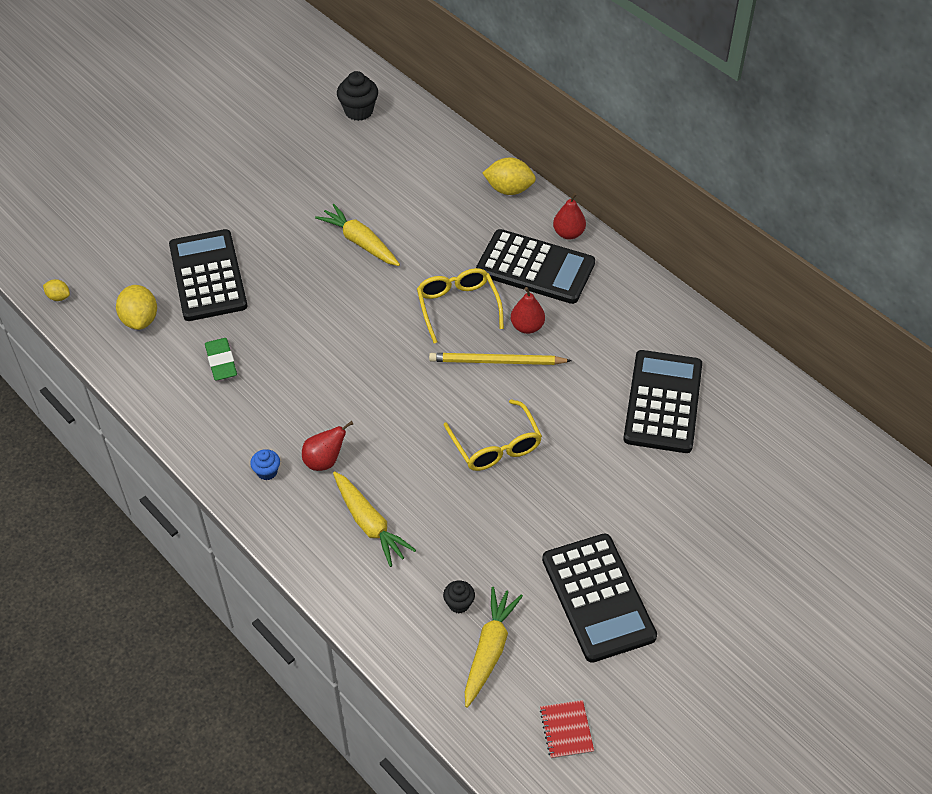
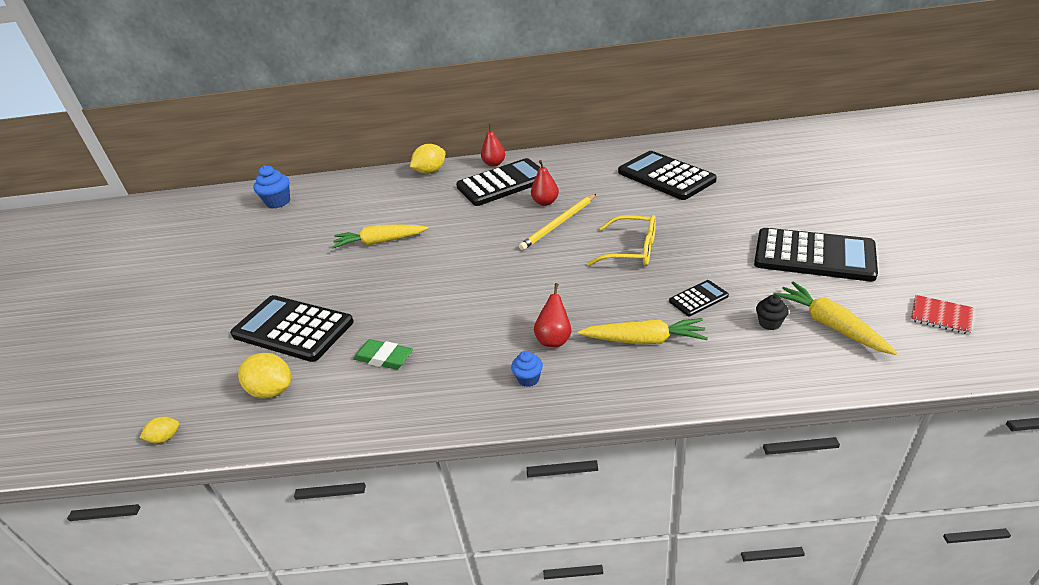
camera: 45 degrees left, 15 degrees down
(359, 111) = (278, 202): black cupcake -> blue cupcake
(456, 535) = (698, 299): none -> black calculator
(458, 307) = (493, 222): yellow glasses -> none

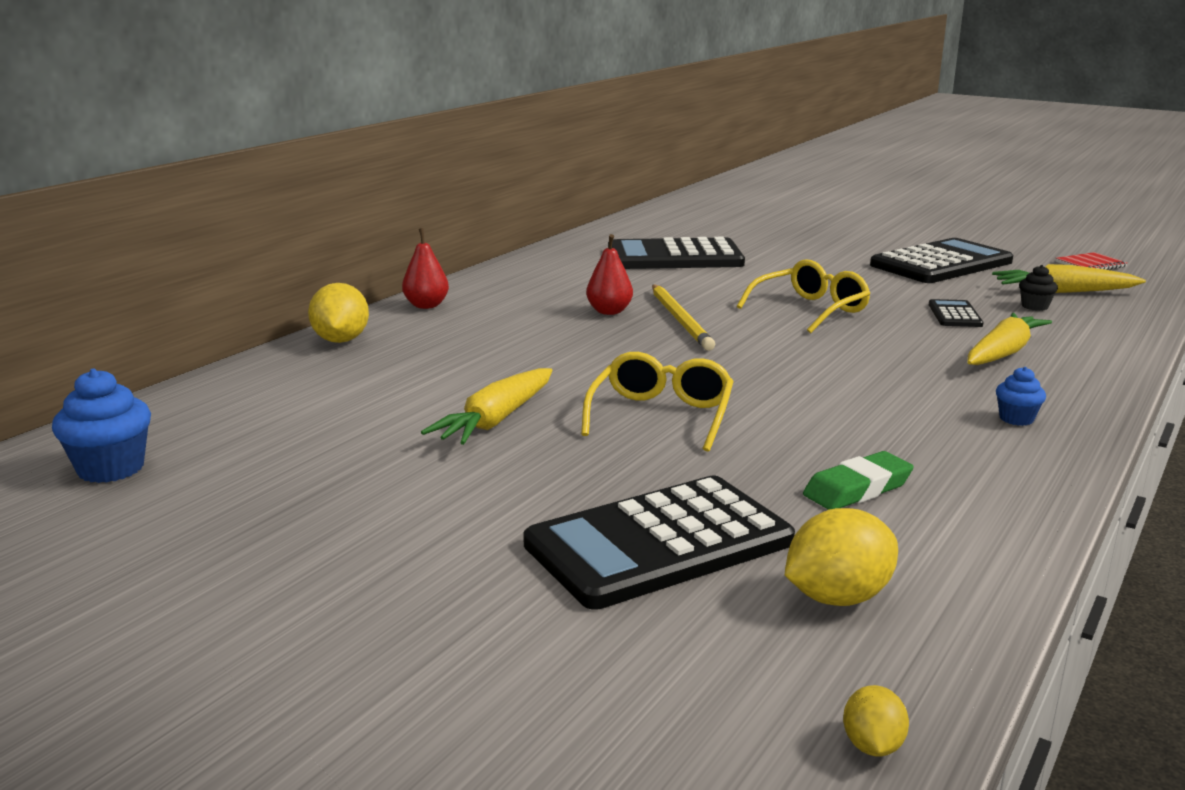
camera: 60 degrees left, 15 degrees down
(421, 274) = (661, 416): none -> yellow glasses
(503, 183) = (500, 316): black calculator -> none
(554, 339) = (948, 387): red pear -> none

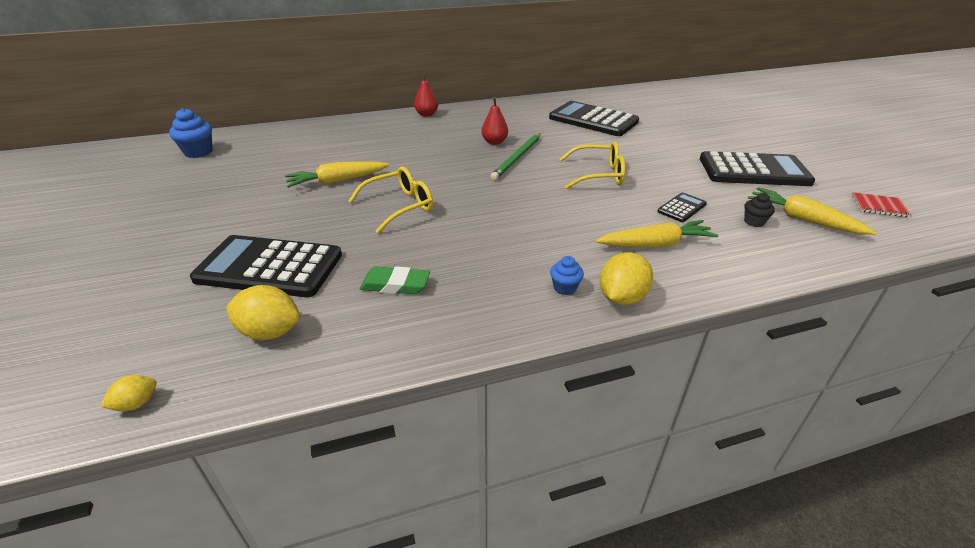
camera: 40 degrees right, 15 degrees up
(341, 340) = (363, 122): yellow lemon -> yellow lemon (621, 297)
(680, 320) = (517, 158): yellow pencil -> green pencil

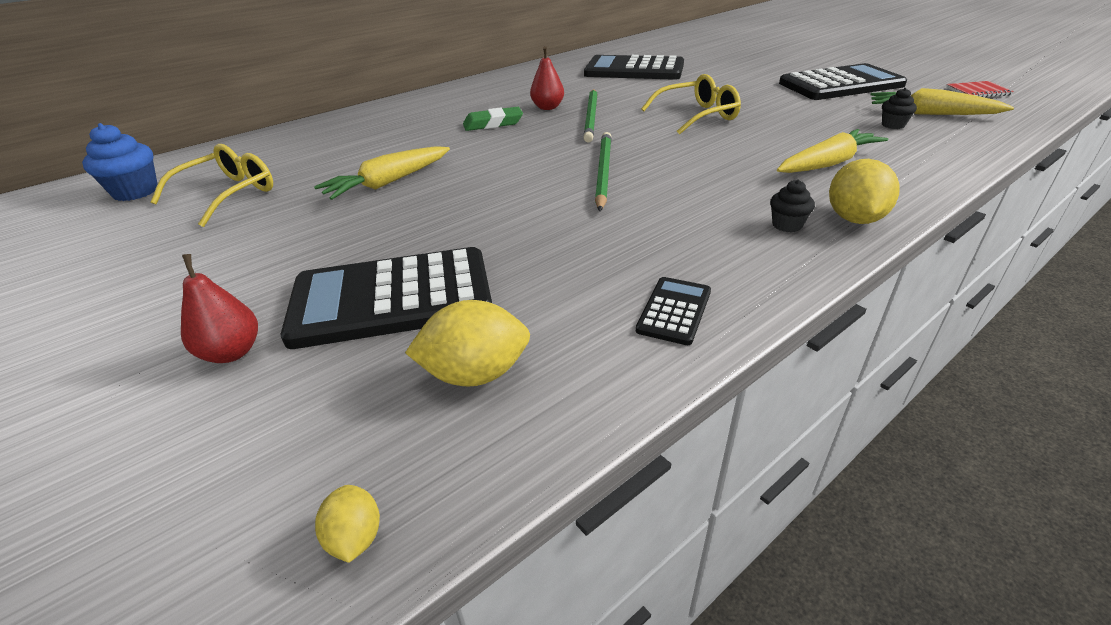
camera: 20 degrees left, 0 degrees up
(137, 403) = (355, 538): yellow lemon -> yellow lemon turned 45 degrees counterclockwise
(395, 285) = (589, 273): green eraser -> green eraser (493, 124)
(399, 206) = (501, 191): yellow glasses -> yellow glasses (227, 194)
(426, 114) = (434, 96): red pear -> red pear (232, 352)
(480, 208) = (603, 172): none -> green pencil
(565, 288) = (787, 225): blue cupcake -> black cupcake
(682, 208) = (814, 127): black calculator -> black calculator (674, 311)

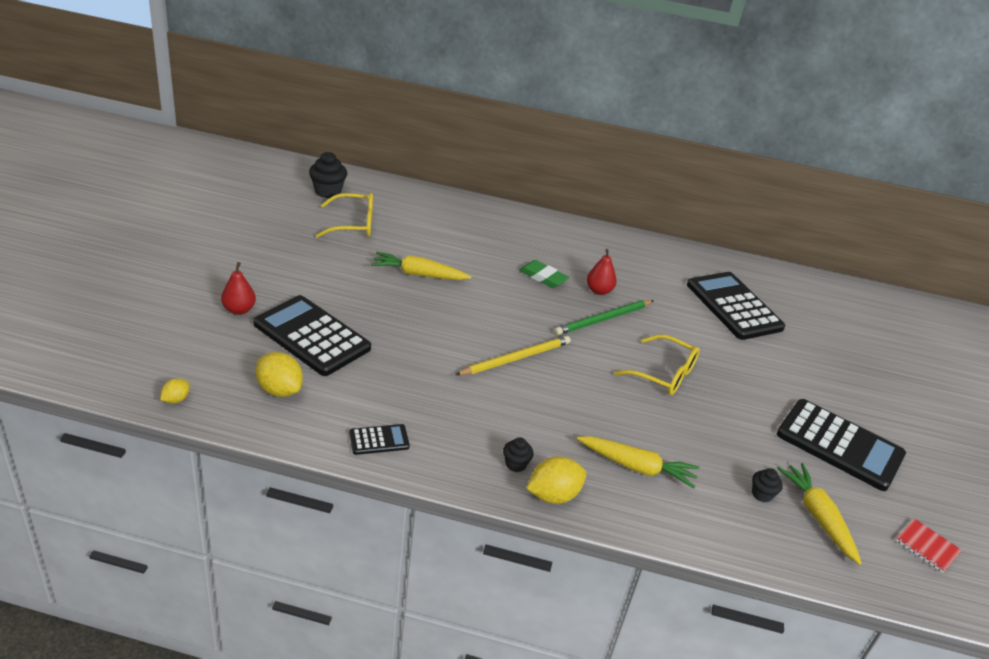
camera: 45 degrees right, 0 degrees up
(136, 192) = (328, 191): blue cupcake -> black cupcake
(603, 172) = (516, 358): green pencil -> yellow pencil

